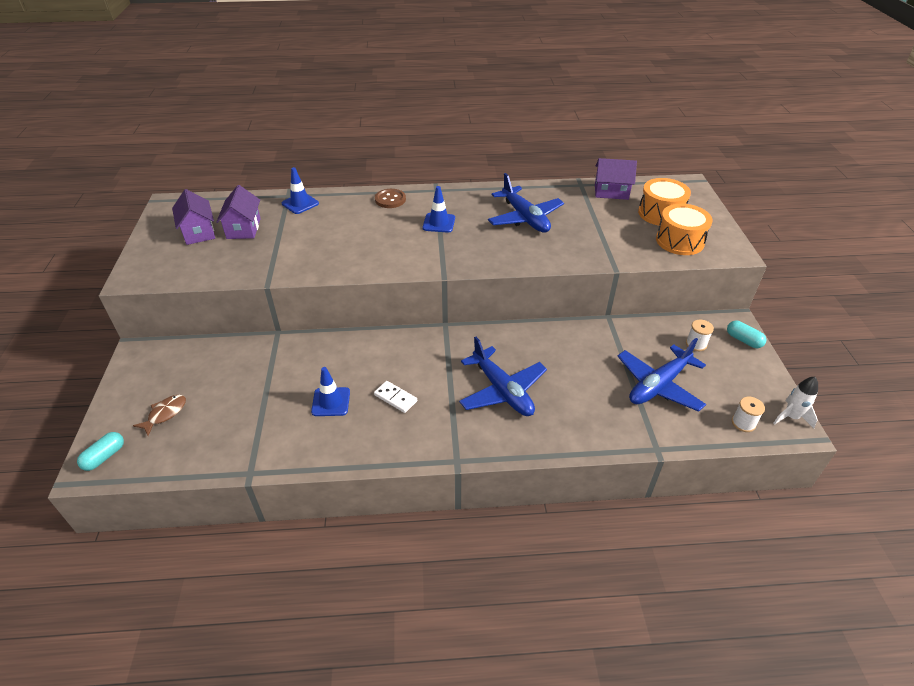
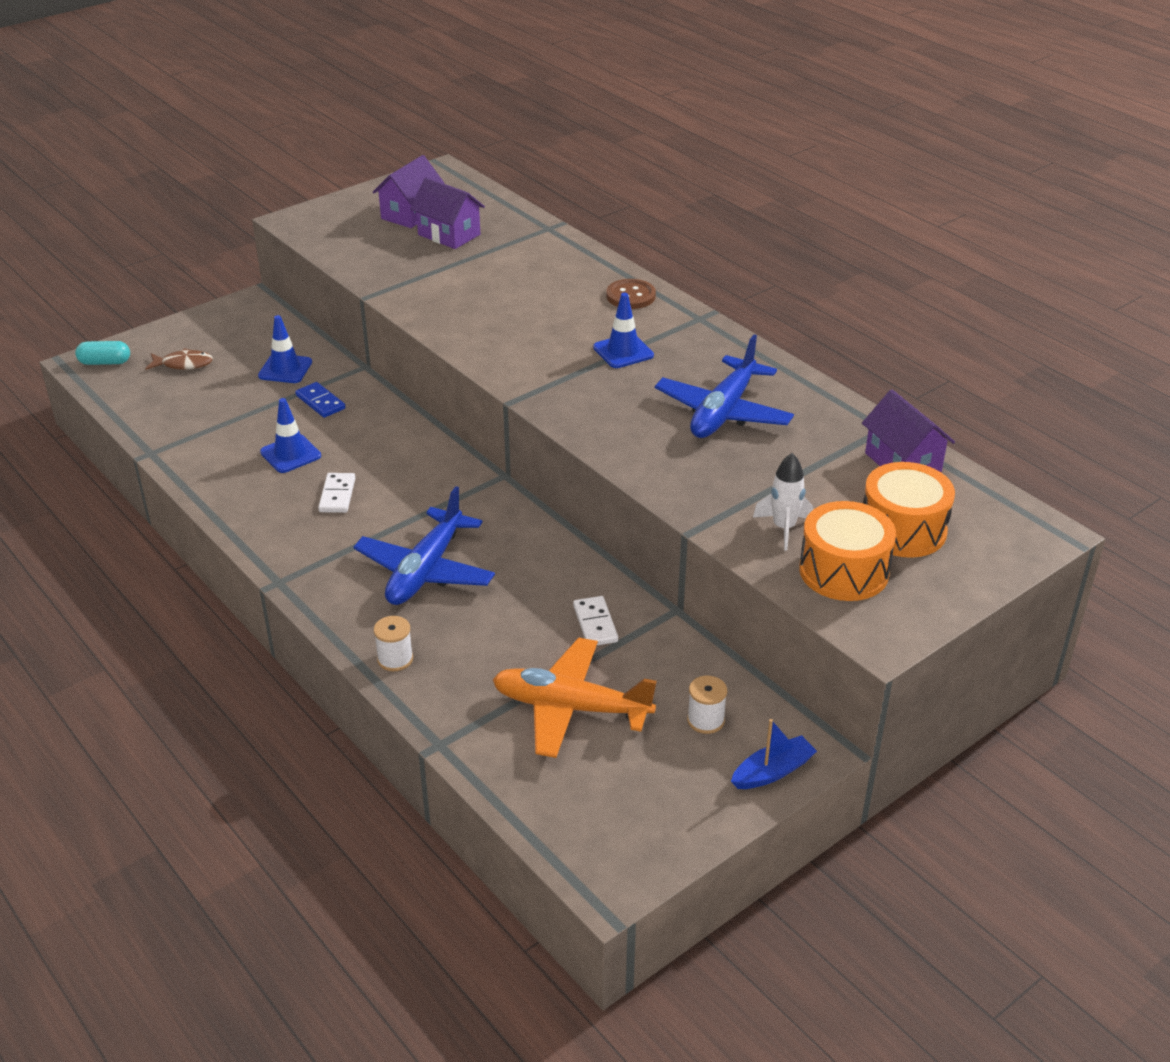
camera: 55 degrees right, 5 degrees down
(243, 228) = (449, 234): purple house -> purple house turned 75 degrees clockwise
(291, 366) = (320, 402): none -> blue domino
(300, 203) = (542, 243): blue traffic cone -> blue traffic cone (285, 369)
(598, 347) = (595, 624): none -> white domino
(659, 385) = (571, 708): blue plane -> orange plane
(743, 340) = (773, 771): turquoise capsule -> blue boat
(743, 423) = (570, 819): white spool -> white spool (395, 659)
(791, 417) = (633, 871): white rocket -> white rocket (784, 528)

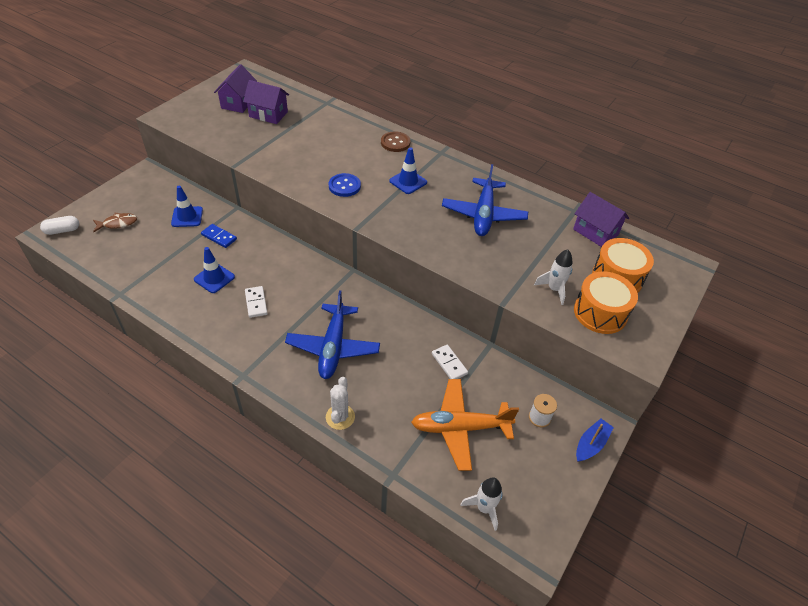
camera: 20 degrees left, 10 degrees up
(105, 362) = (62, 230): turquoise capsule -> white capsule
(395, 659) = (340, 417): white spool -> white cactus
(519, 344) = (344, 186): none -> blue button
(556, 814) = (484, 508): none -> white rocket

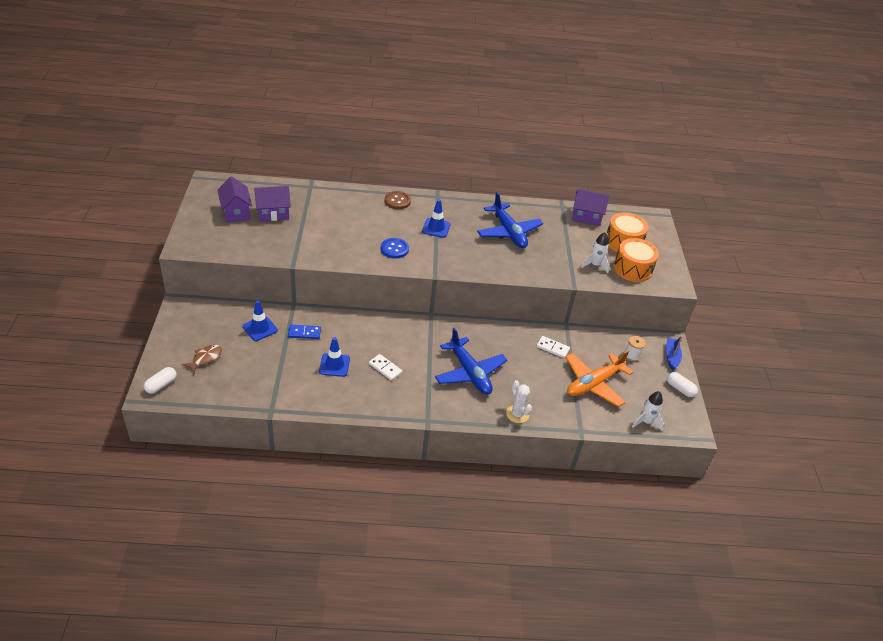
camera: 35 degrees left, 5 degrees down
(567, 490) = (680, 389): none -> white capsule

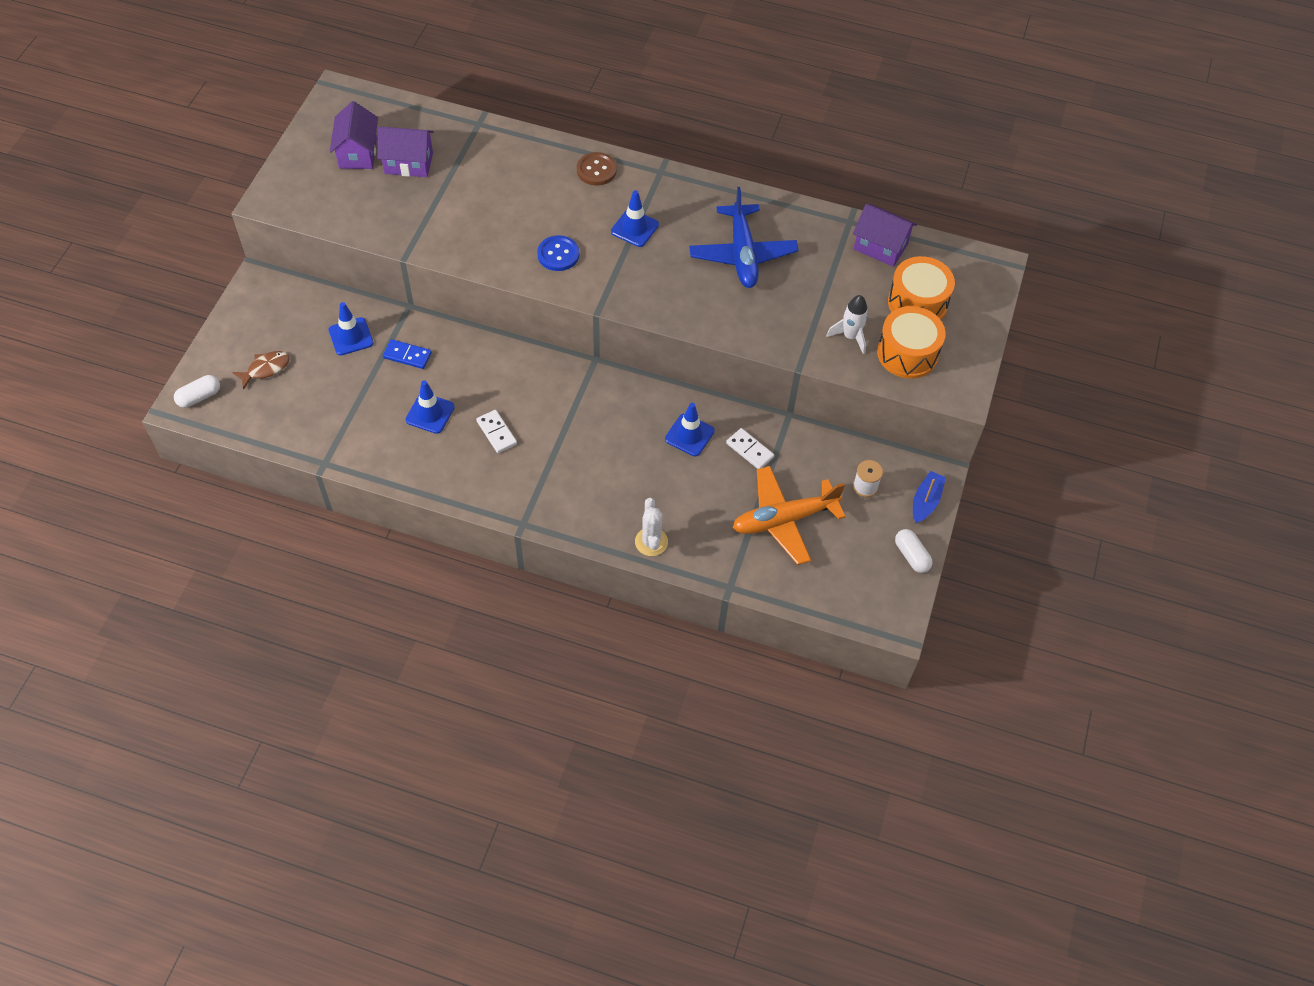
camera: 20 degrees right, 15 degrees up
(470, 373) = (611, 464): blue plane -> none
(511, 346) = (689, 435): none -> blue traffic cone
(646, 422) = (833, 595): white rocket -> none

